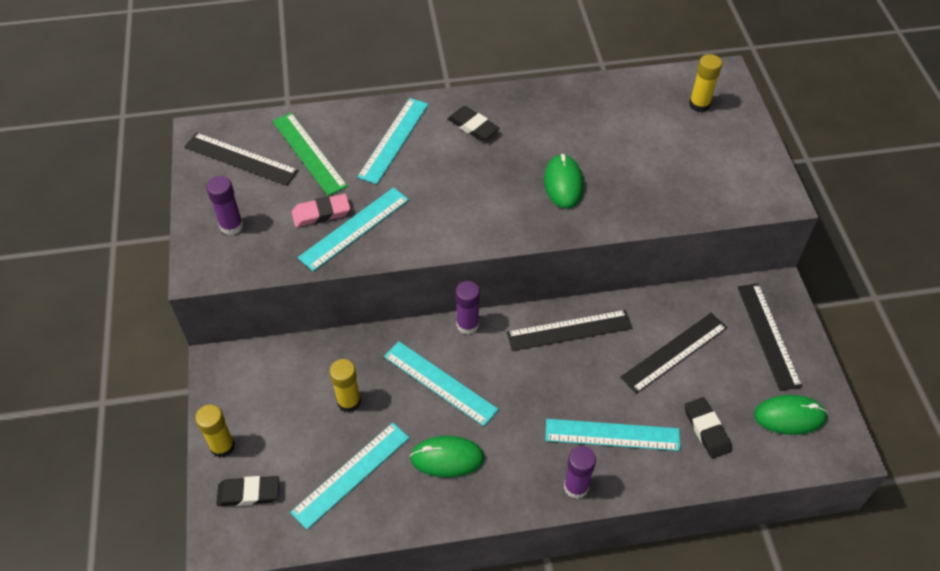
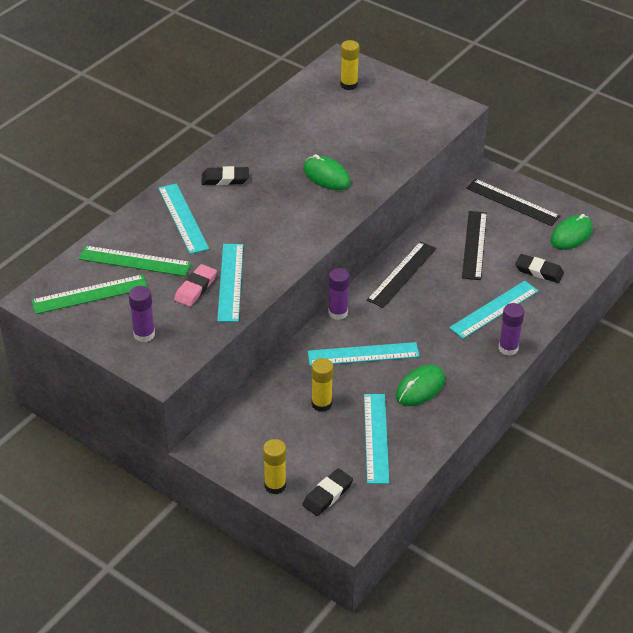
camera: 45 degrees left, 10 degrees down
(241, 159) = (90, 294): black ruler -> green ruler

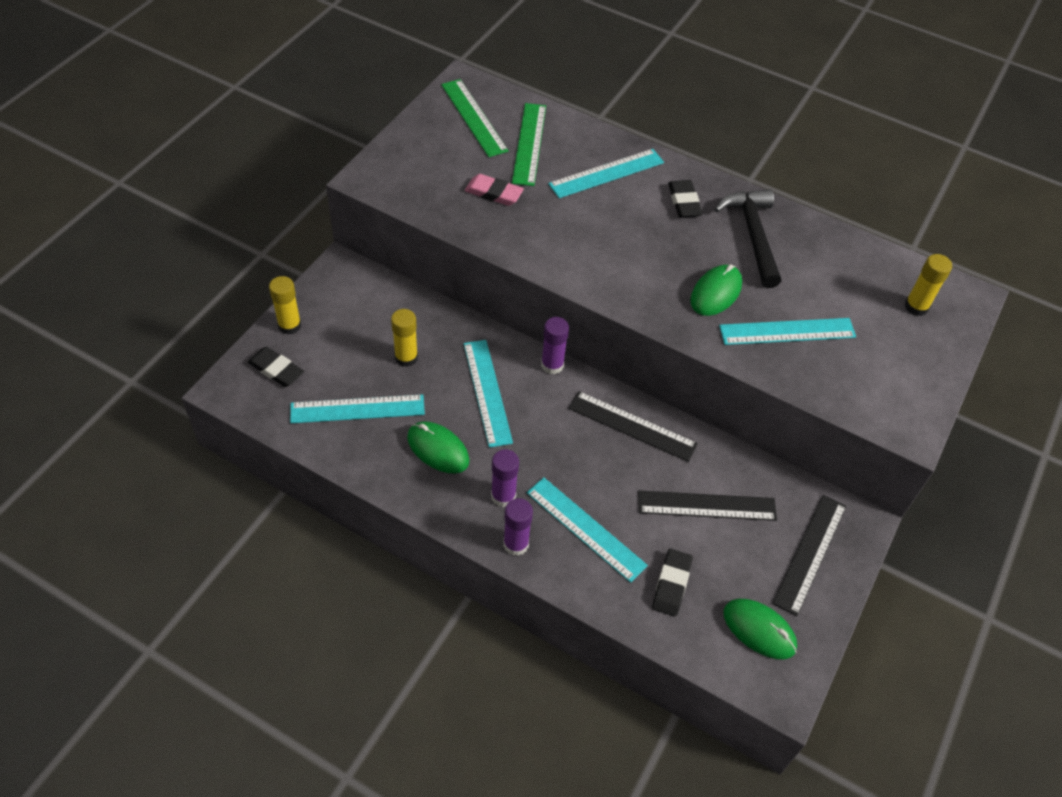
camera: 80 degrees right, 10 degrees up
(144, 334) = (419, 161): purple glue stick -> purple glue stick (503, 496)
(230, 282) = (507, 220): turquoise ruler -> turquoise ruler (787, 332)
(268, 149) = (752, 235): none -> black hammer

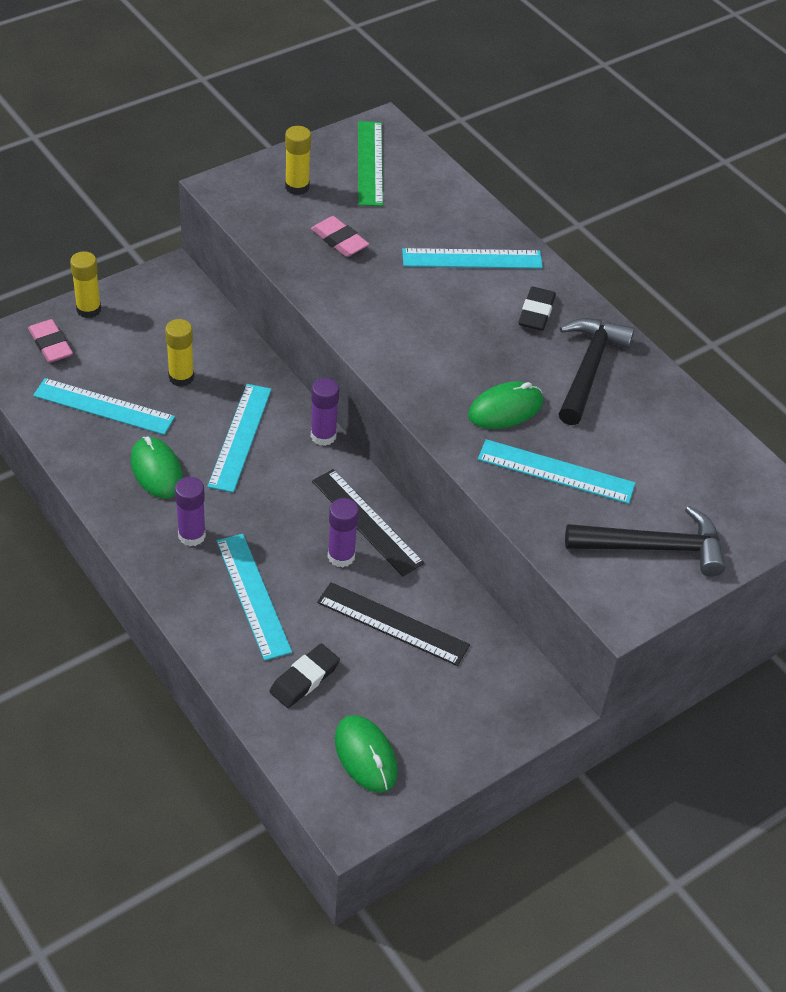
camera: 25 degrees right, 5 degrees down
(276, 369) = (50, 344): black eraser -> pink eraser
(516, 544) = (175, 582): purple glue stick -> purple glue stick (341, 556)
(529, 144) = (410, 205): green ruler -> none
(810, 553) = (471, 710): black ruler -> none
(897, 366) = (654, 547): none -> black hammer
(916, 307) = (722, 499): yellow glue stick -> yellow glue stick (297, 187)

